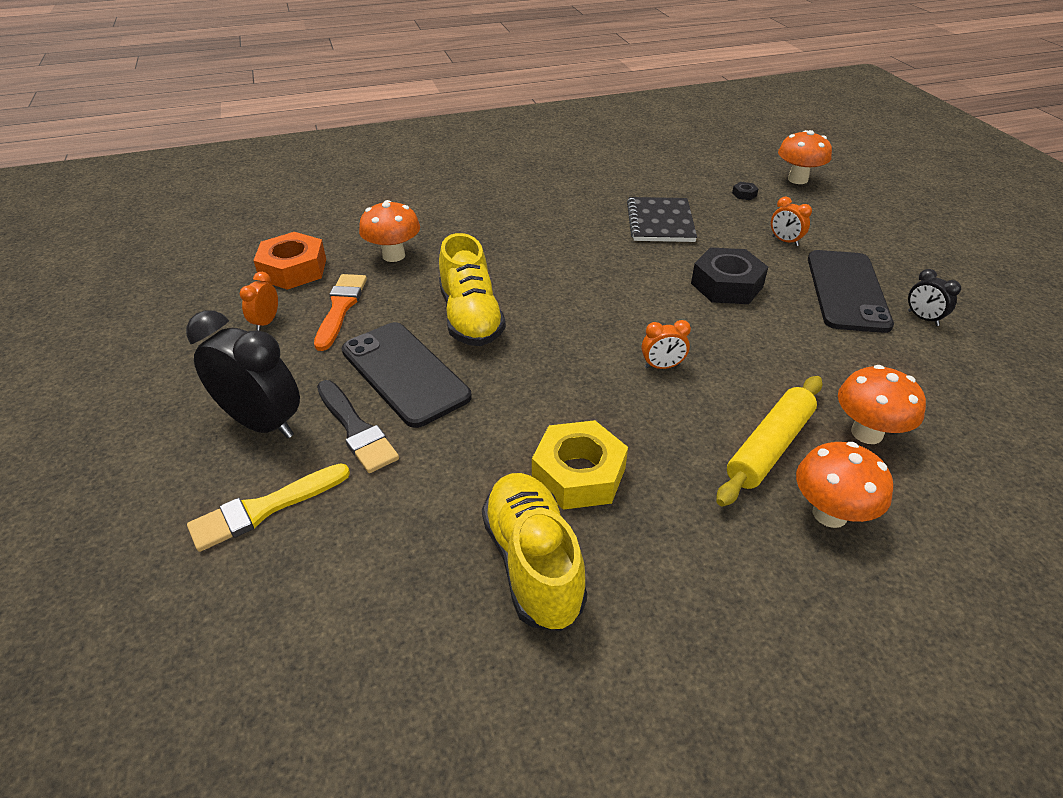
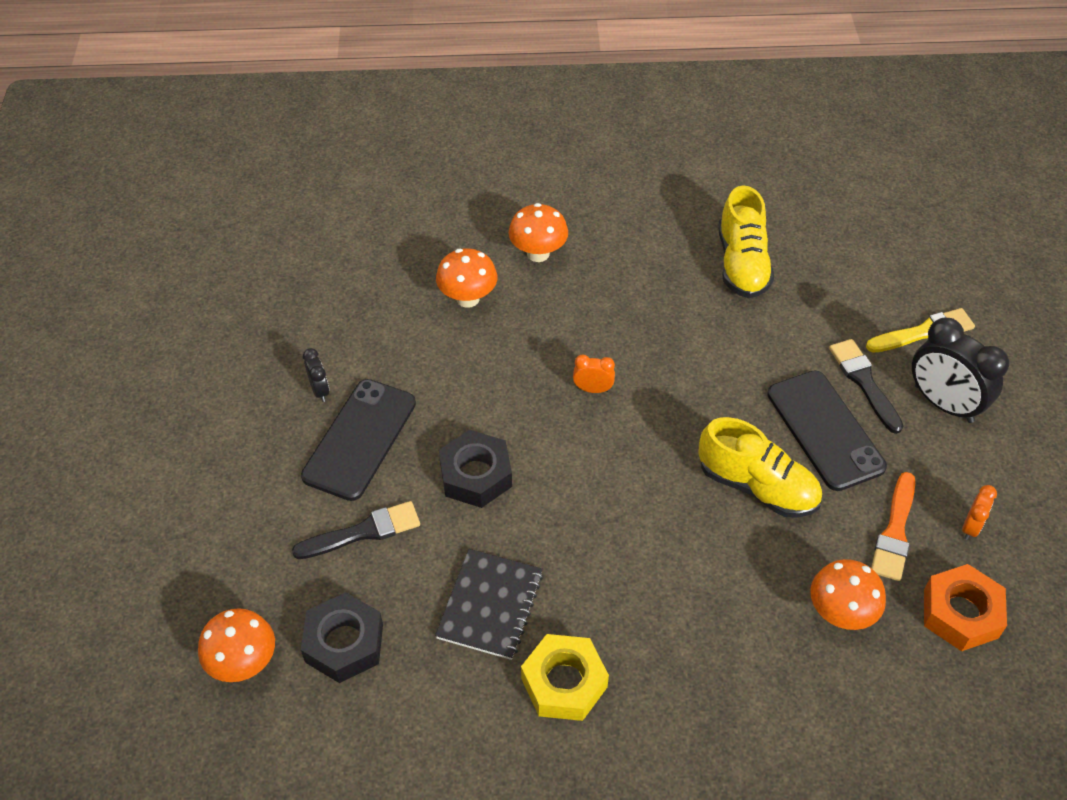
camera: 165 degrees left, 10 degrees up
(470, 318) = (757, 486): yellow shoe -> yellow shoe turned 120 degrees clockwise
(578, 474) = (696, 312): yellow nut -> yellow nut (564, 683)
(744, 194) = (344, 643): black nut -> black nut, size x2.47
(769, 447) = (547, 303): yellow rolling pin -> none
(785, 241) = (363, 532): orange clock -> black brush

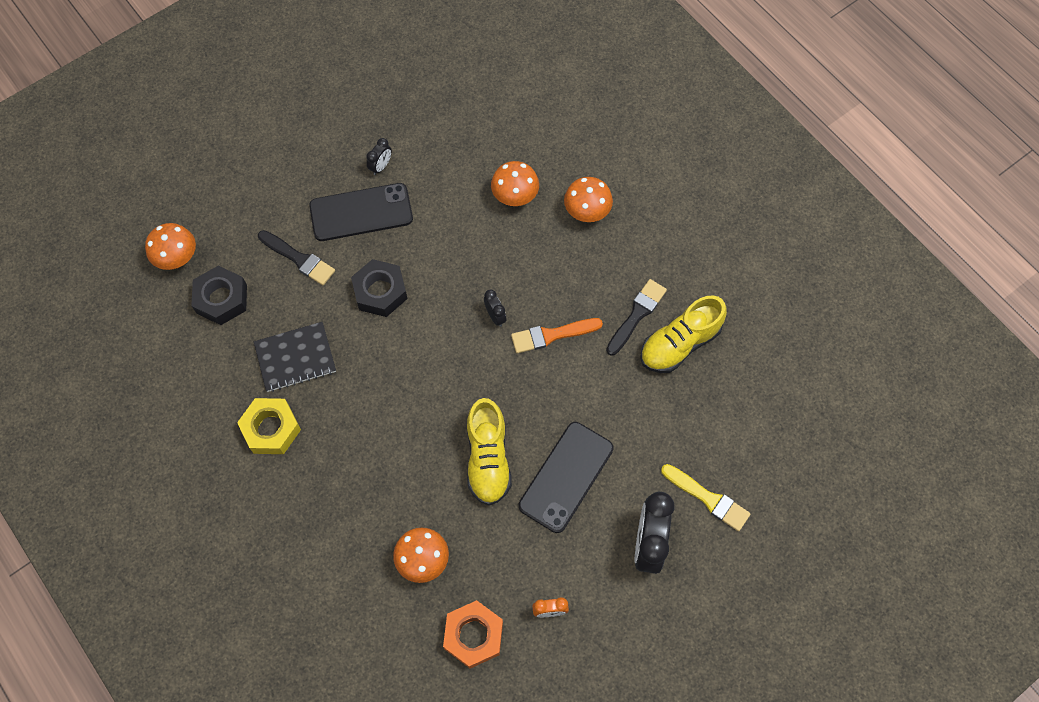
camera: 55 degrees right, 15 degrees up
(593, 389) = (495, 316): orange clock -> black clock
(864, 382) = (628, 481): black brush -> black brush (637, 315)
(895, 532) = (511, 563): orange brush -> orange brush (552, 335)

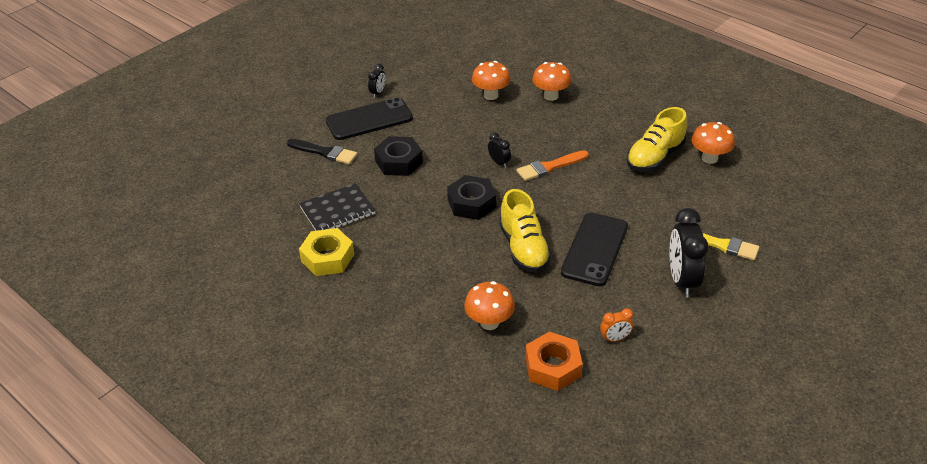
camera: 10 degrees left, 25 degrees down
(178, 259) = (220, 166): orange mushroom -> orange mushroom (709, 158)
(221, 299) = (264, 184): black nut -> black nut (471, 203)
(637, 315) = (613, 146): black brush -> none

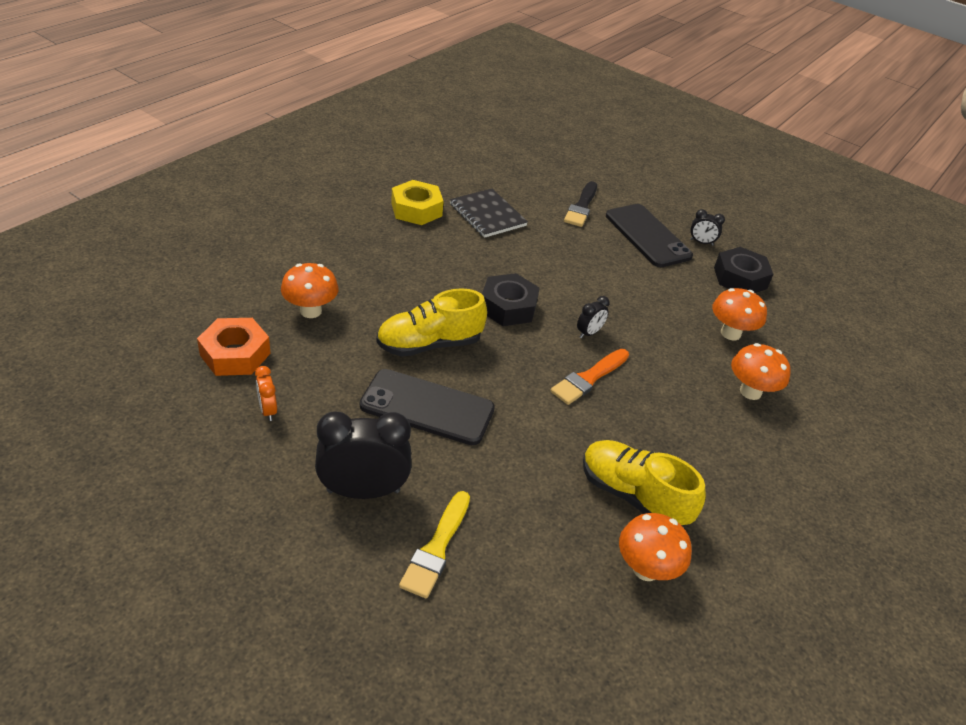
camera: 80 degrees right, 0 degrees up
(398, 162) = (575, 255): black nut -> black nut (740, 278)
(550, 167) = (589, 378): orange brush -> orange brush turned 105 degrees counterclockwise

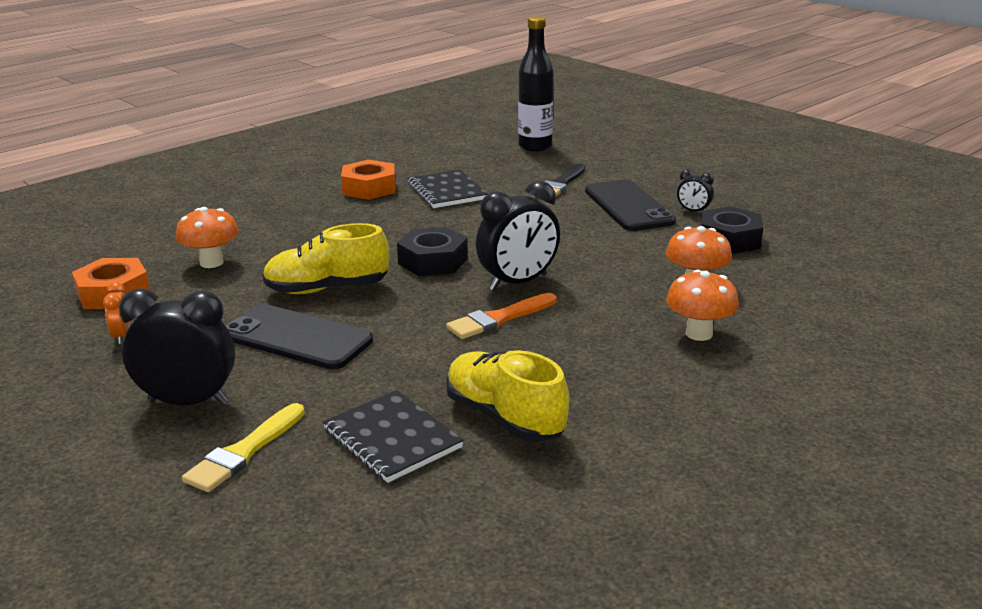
camera: 15 degrees right, 15 degrees down
(416, 209) = (369, 188): yellow nut -> orange nut
(543, 155) = (535, 146): none -> black bottle
(553, 525) = (392, 439): none -> black notebook
(589, 333) = (518, 282): black clock -> black clock, size x2.08
(646, 569) = (489, 482): orange mushroom -> none

